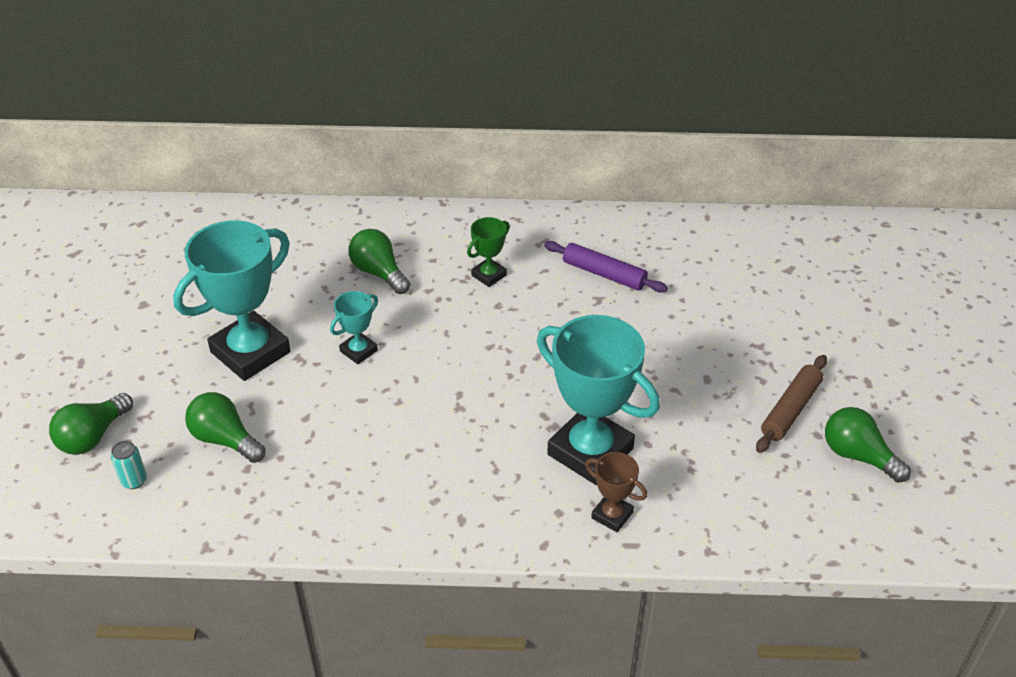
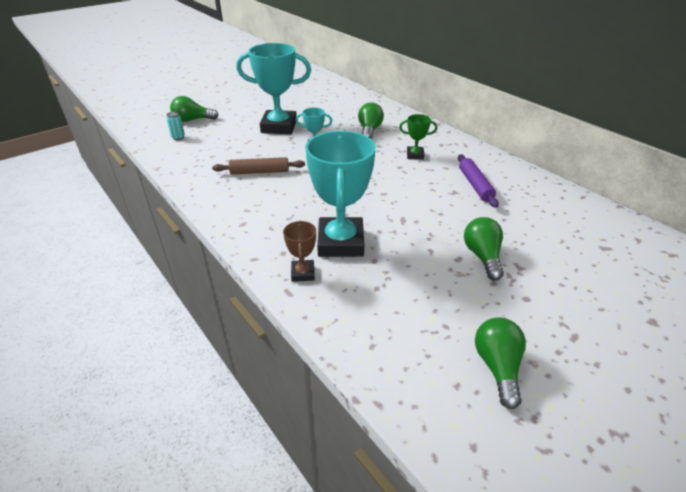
camera: 50 degrees right, 5 degrees down
(225, 439) = (222, 144): green light bulb -> green light bulb (482, 256)
(790, 409) = (488, 308): brown rolling pin -> brown rolling pin (260, 172)

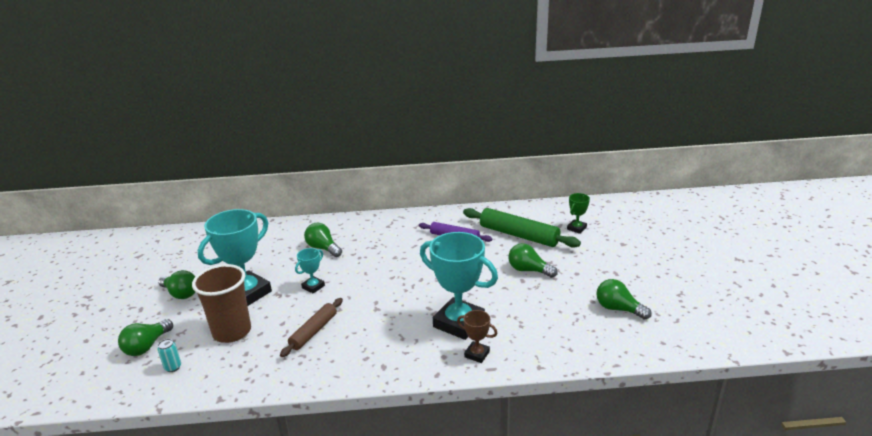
camera: 55 degrees left, 10 degrees down
(231, 140) = (232, 332): none -> brown cup
(255, 105) = (181, 293): none -> green light bulb
(415, 155) = (388, 244): green trophy -> green trophy (576, 228)
(538, 224) = (518, 235): none -> green rolling pin

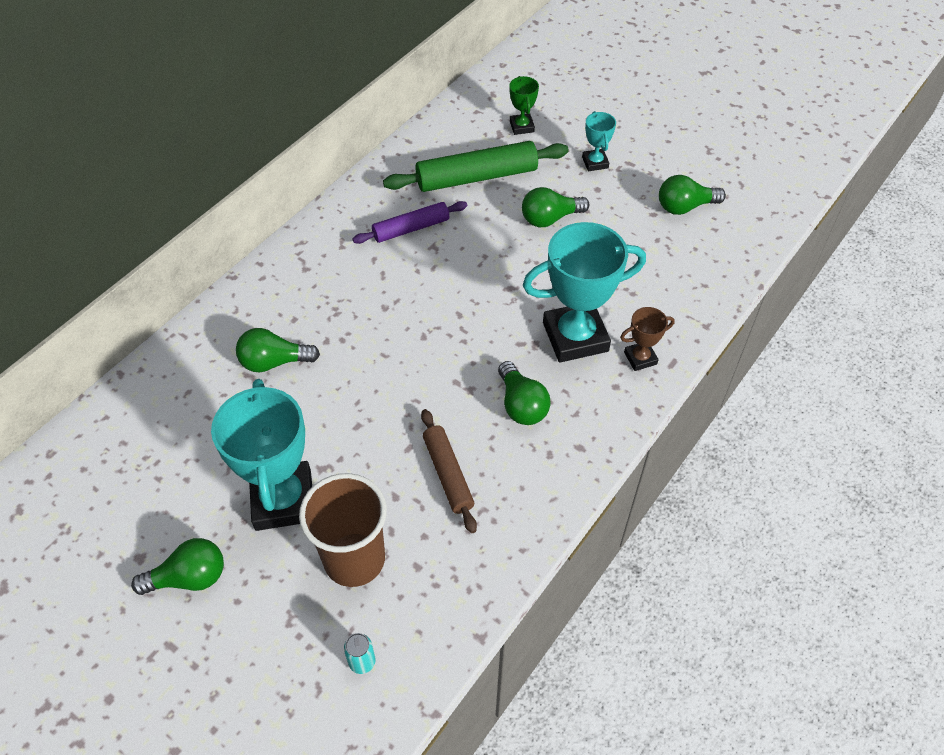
camera: 50 degrees left, 25 degrees up
(147, 346) = (279, 674): green light bulb -> green light bulb (521, 405)
(313, 287) = (352, 422): turquoise trophy -> turquoise trophy (595, 162)

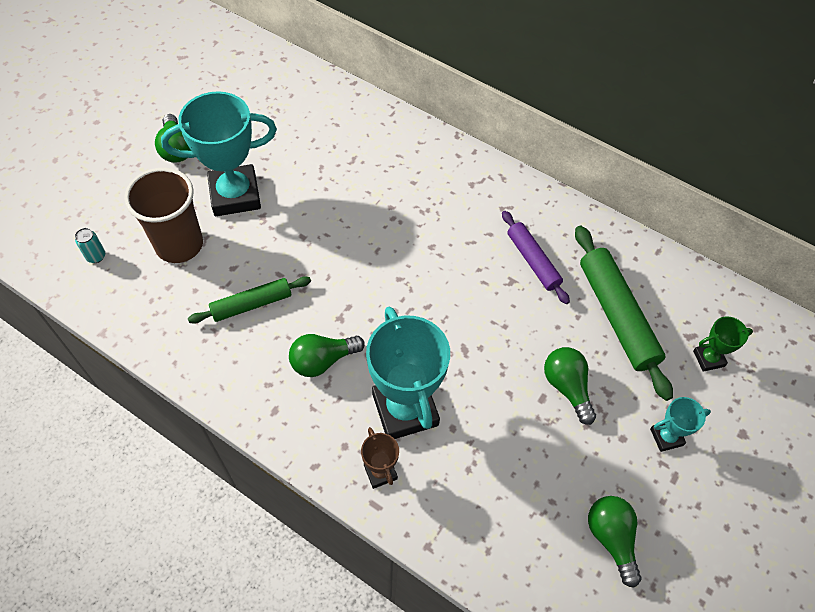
camera: 85 degrees right, 5 degrees up
(274, 362) = (367, 174): green light bulb -> none
(448, 474) = (252, 304): brown rolling pin -> green rolling pin

